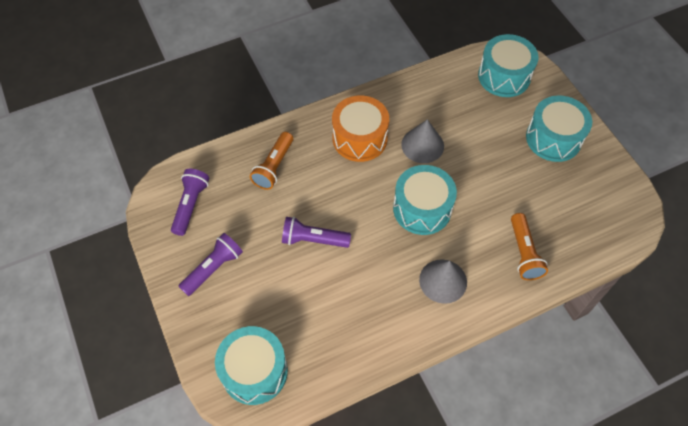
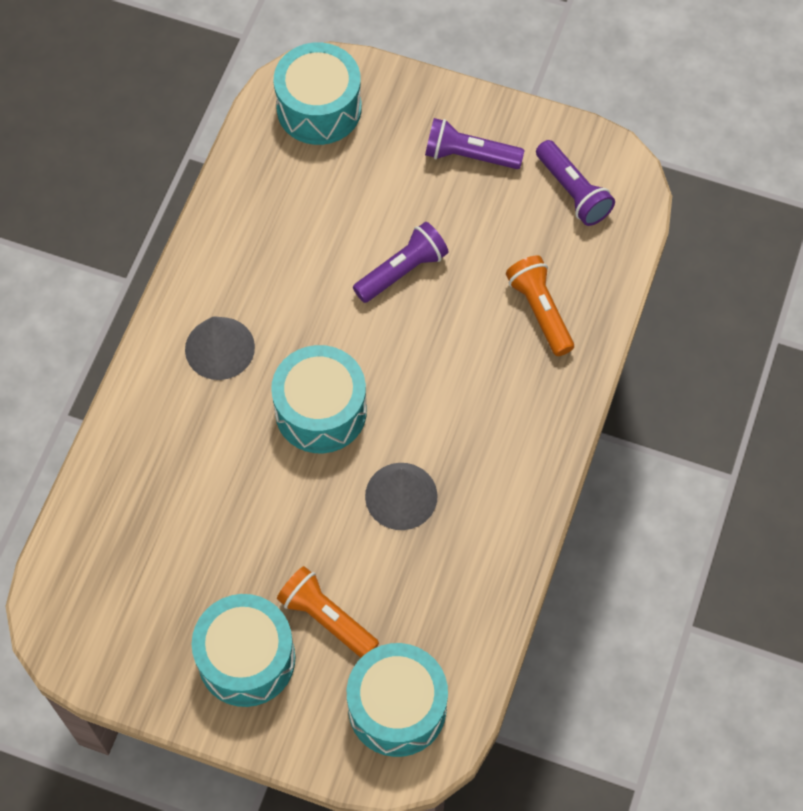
camera: 135 degrees right, 5 degrees up
(213, 268) = (469, 156): purple flashlight -> purple flashlight turned 105 degrees clockwise
(359, 138) = (484, 435): orange drum -> none
(524, 253) = (157, 459): orange flashlight -> orange flashlight (326, 618)

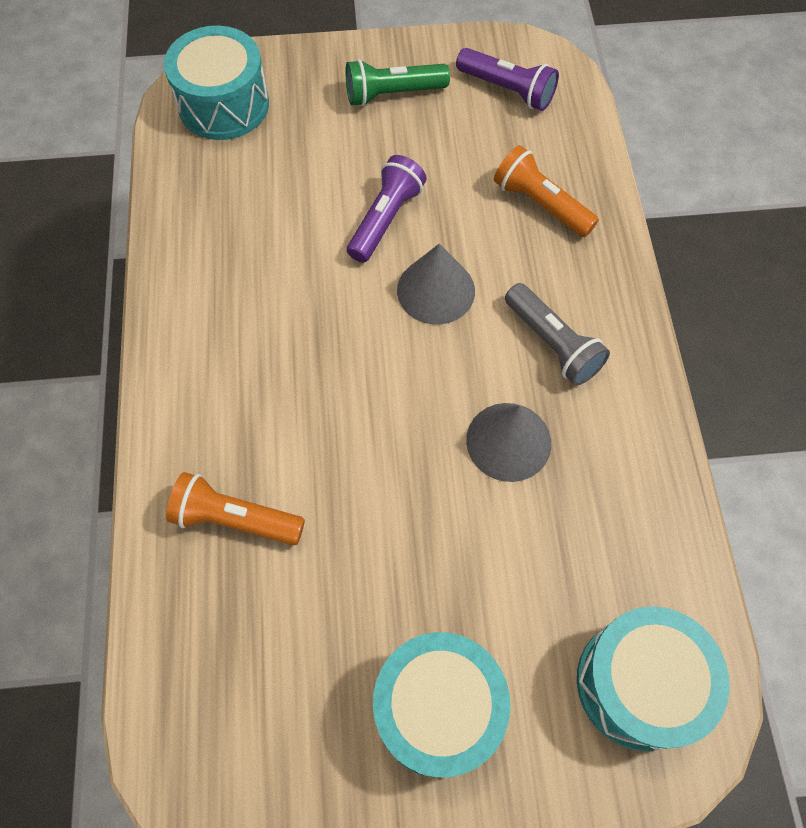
camera: 25 degrees left, 0 degrees up
(219, 348) = (233, 369): grey cone -> grey cone (436, 290)
(320, 411) = (376, 389): turquoise drum -> none
(326, 618) = (503, 615): orange flashlight -> orange flashlight (235, 519)
(469, 156) = (392, 94): purple flashlight -> green flashlight
(480, 434) = (553, 343): none -> grey flashlight

